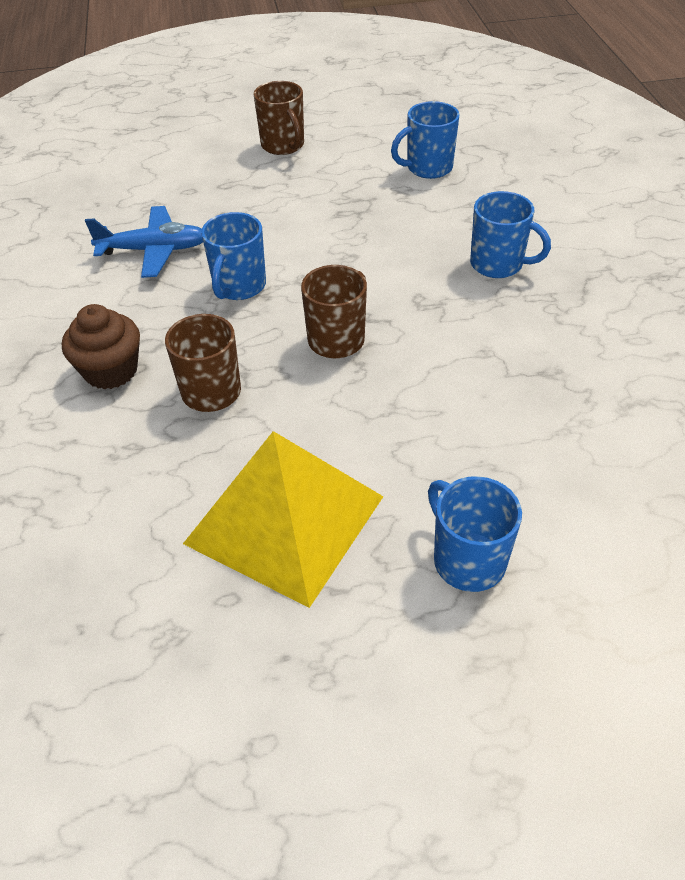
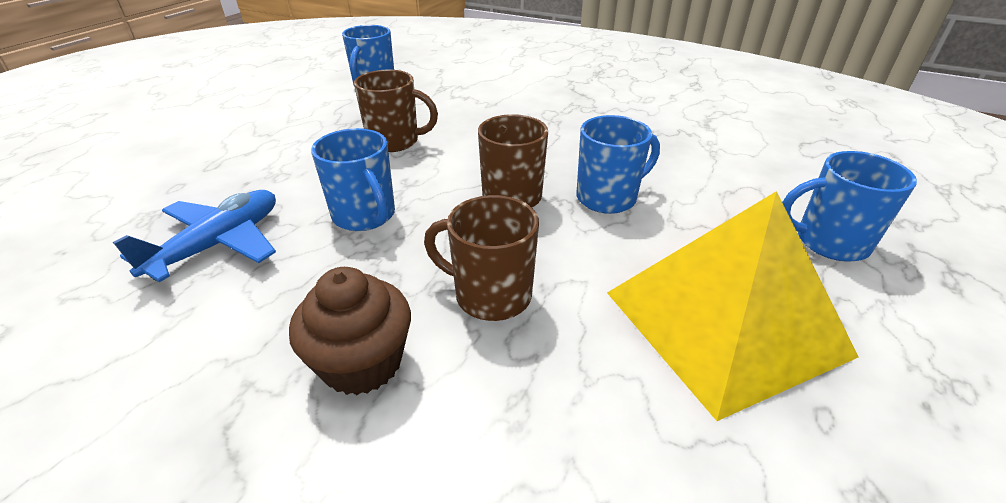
camera: 55 degrees left, 10 degrees down
(283, 145) = (224, 120): brown mug -> brown mug (395, 142)
(498, 264) = (517, 106): blue mug -> blue mug (608, 198)

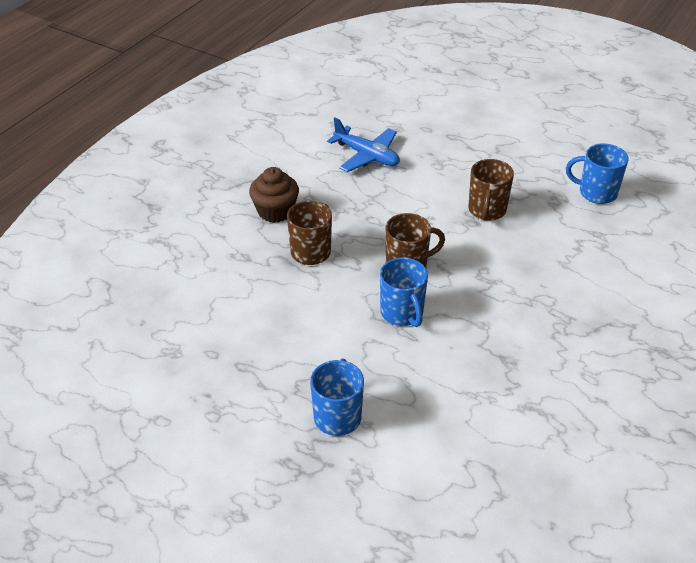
camera: 95 degrees right, 5 degrees up
(365, 216) = (389, 203): blue mug -> none
(724, 322) = (275, 337): yellow pyramid -> none

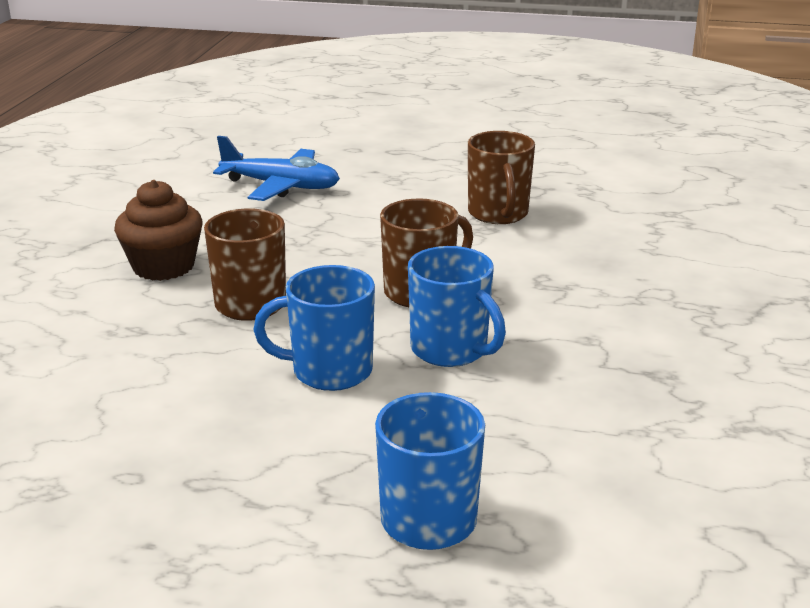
camera: 20 degrees left, 15 degrees down
(596, 193) = (634, 175): blue mug -> blue mug (330, 371)

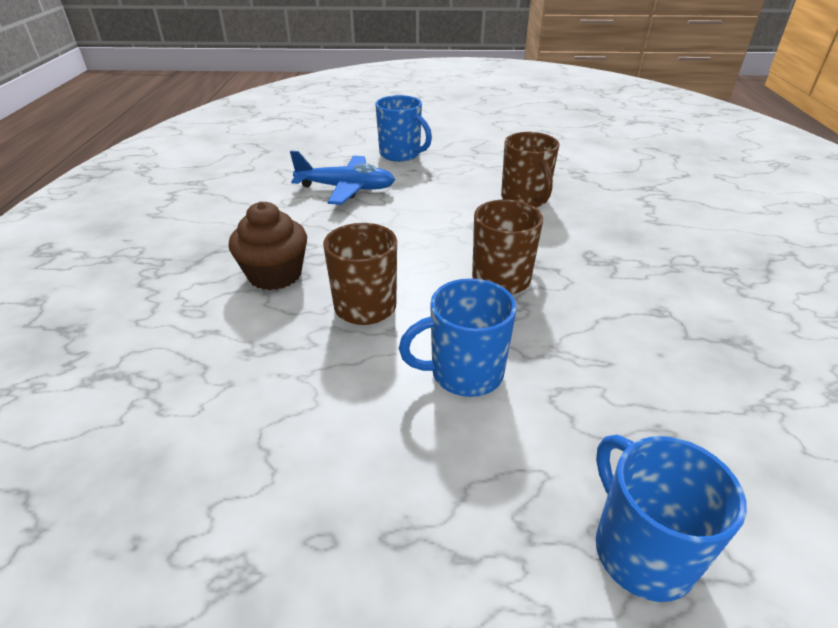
camera: 10 degrees left, 10 degrees up
(450, 350) = (556, 336): blue mug -> blue mug (401, 154)

